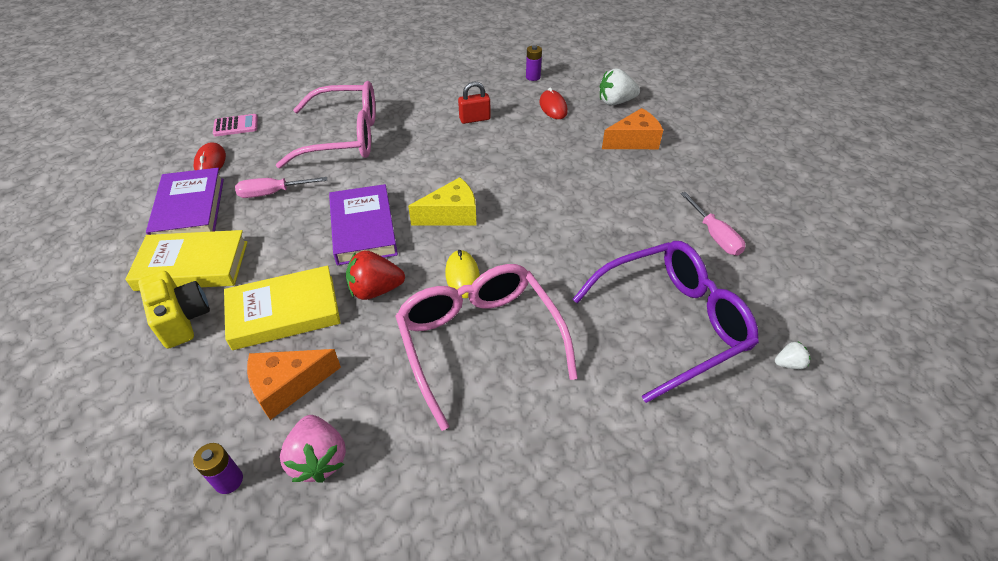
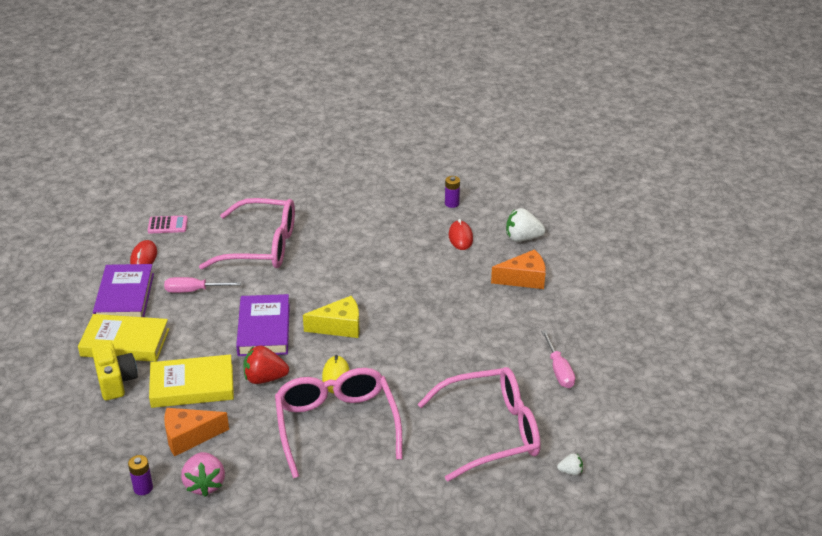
camera: 10 degrees right, 10 degrees down
(474, 119) = (383, 241): red padlock -> none
(672, 322) = (492, 431): purple glasses -> pink glasses

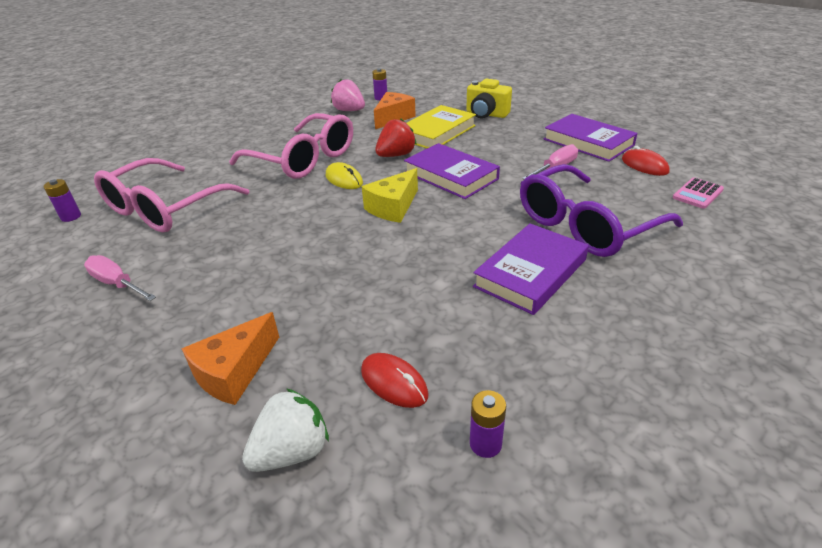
camera: 140 degrees right, 0 degrees up
(125, 342) = (525, 127): yellow book -> none
(262, 246) = (585, 225): pink glasses -> purple glasses
(335, 242) = (530, 273): none -> purple book
(570, 471) = (71, 217): white strawberry -> purple battery

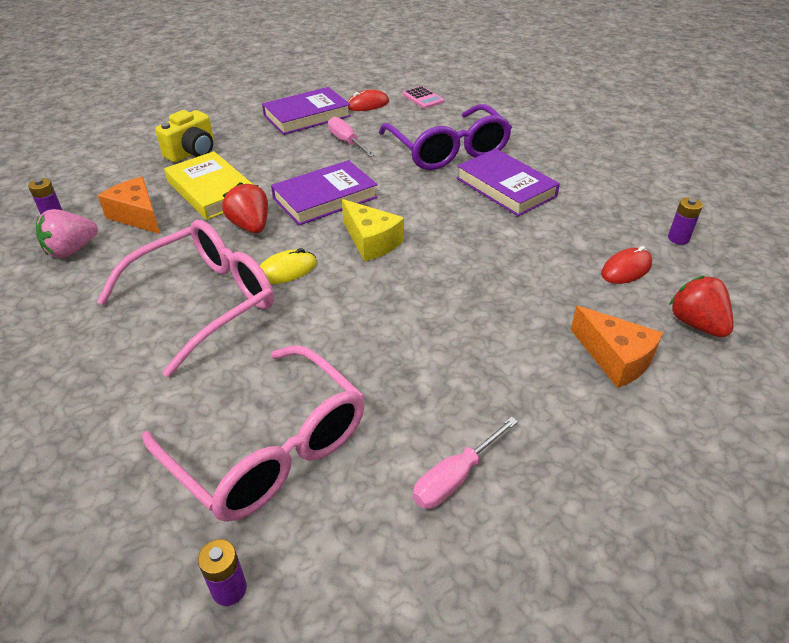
camera: 80 degrees left, 5 degrees up
(292, 451) = (696, 324): white strawberry -> red strawberry

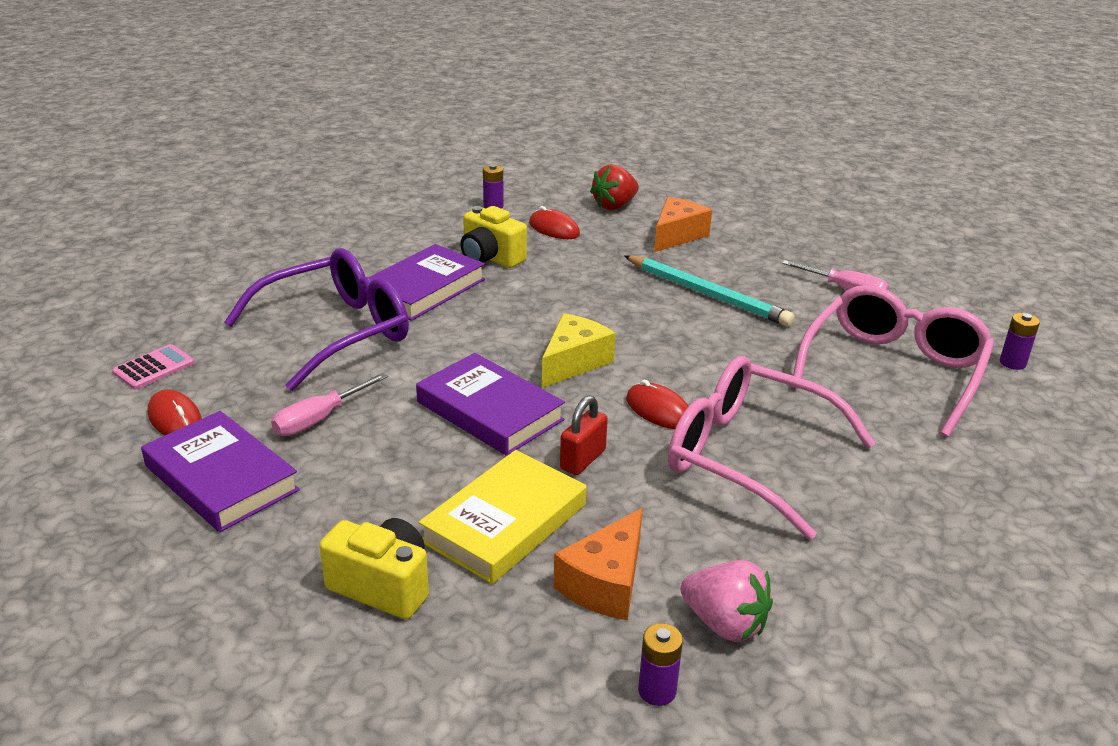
camera: 105 degrees left, 10 degrees down
(250, 226) = (582, 459): red strawberry -> red padlock
(286, 270) = (658, 410): yellow mouse -> red mouse
(467, 346) = (707, 294): none -> turquoise pencil
(559, 224) = (490, 258): none -> yellow camera

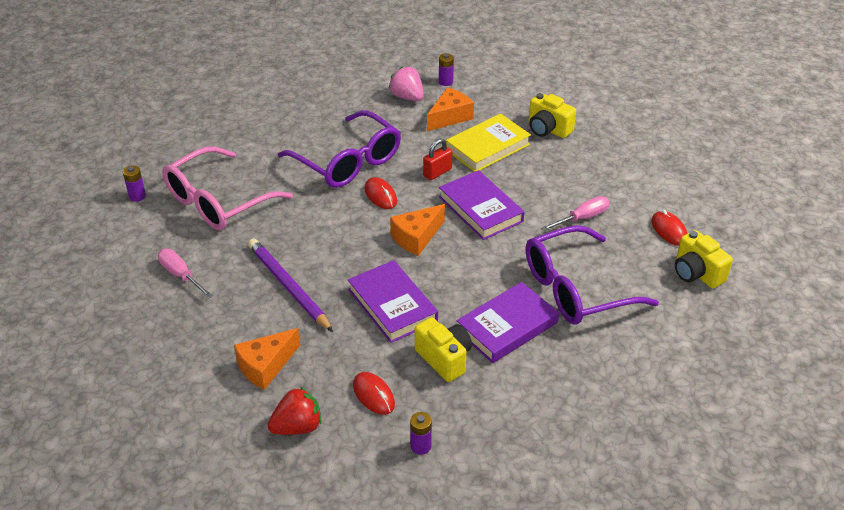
camera: 165 degrees left, 10 degrees up
(154, 368) = (696, 273): pink calculator -> yellow camera
(221, 478) = (632, 189): purple book -> purple book (392, 305)
(574, 362) = (416, 237): yellow cheese -> orange cheese
(707, 294) = (289, 287): turquoise pencil -> purple pencil
(748, 456) = (348, 162): pink glasses -> purple glasses

